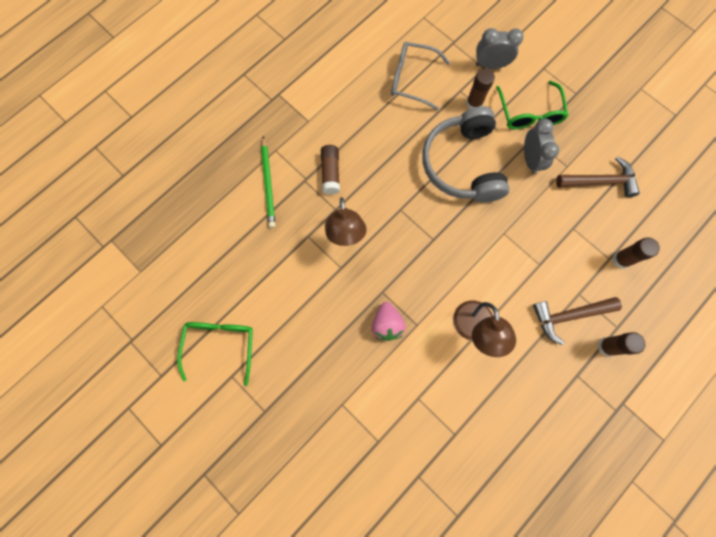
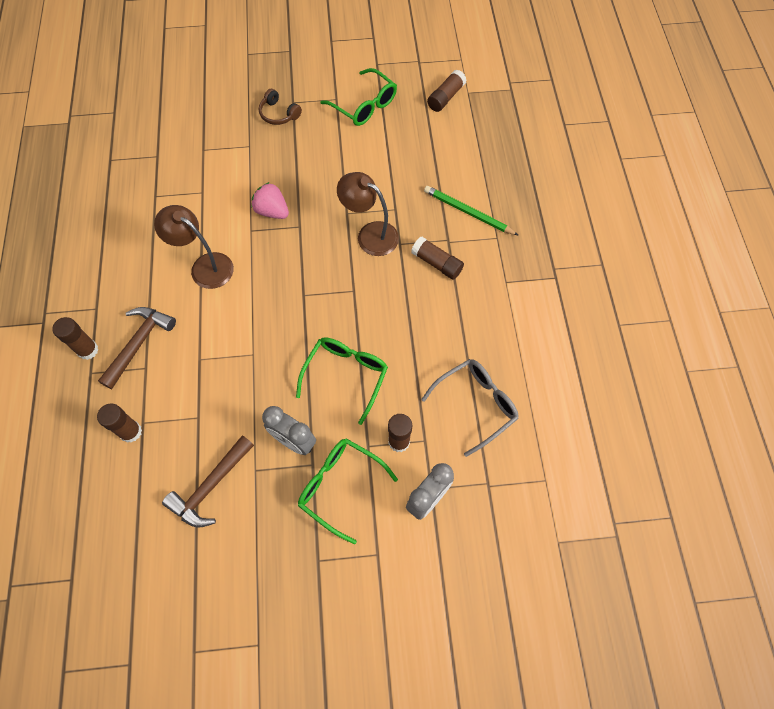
camera: 130 degrees right, 10 degrees down
(159, 285) = (446, 97): none -> brown glue stick
(287, 411) = (279, 114): none -> brown headphones
(463, 164) = (346, 375): grey headphones -> green glasses

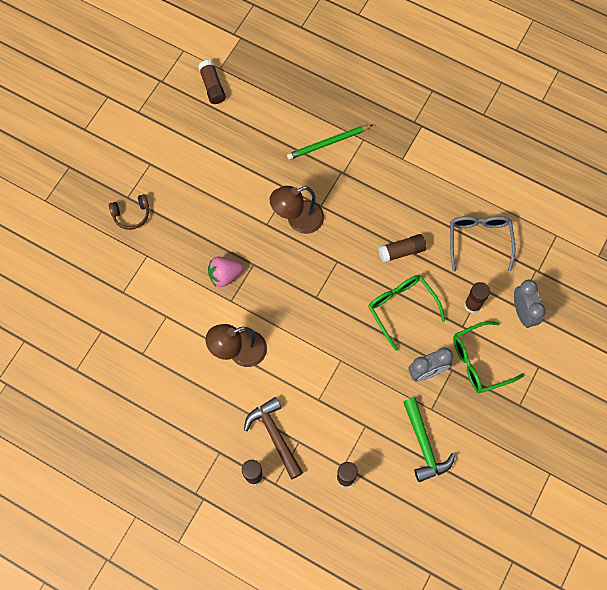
camera: 55 degrees left, 5 degrees up
(210, 486) = (424, 445): brown hammer -> green hammer
(364, 106) = (174, 148): green glasses -> none
(437, 263) = (355, 192): brown glue stick -> brown glue stick (401, 251)

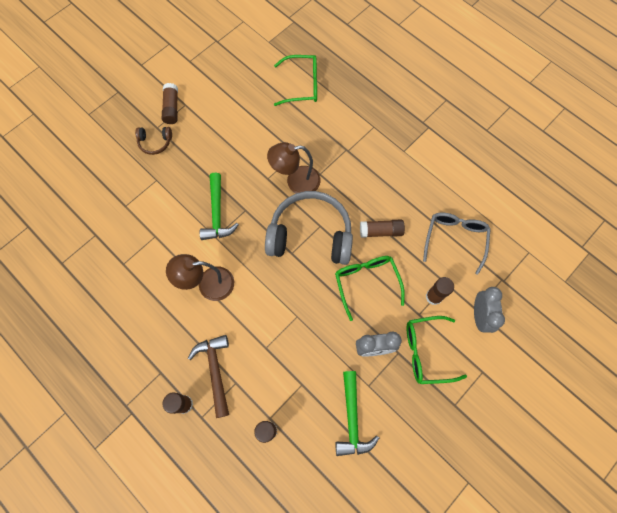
camera: 15 degrees right, 0 degrees up
(212, 86) = (258, 54): brown glue stick -> brown glue stick (172, 108)
(225, 275) = (217, 213): pink strawberry -> green hammer
(273, 111) = (302, 85): none -> green glasses
(328, 143) = (342, 123): green pencil -> none
(330, 273) = (310, 235): none -> grey headphones

